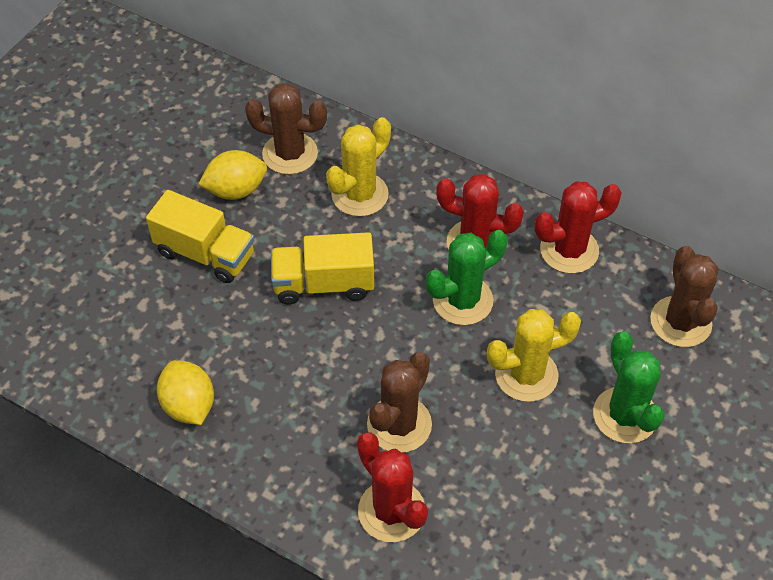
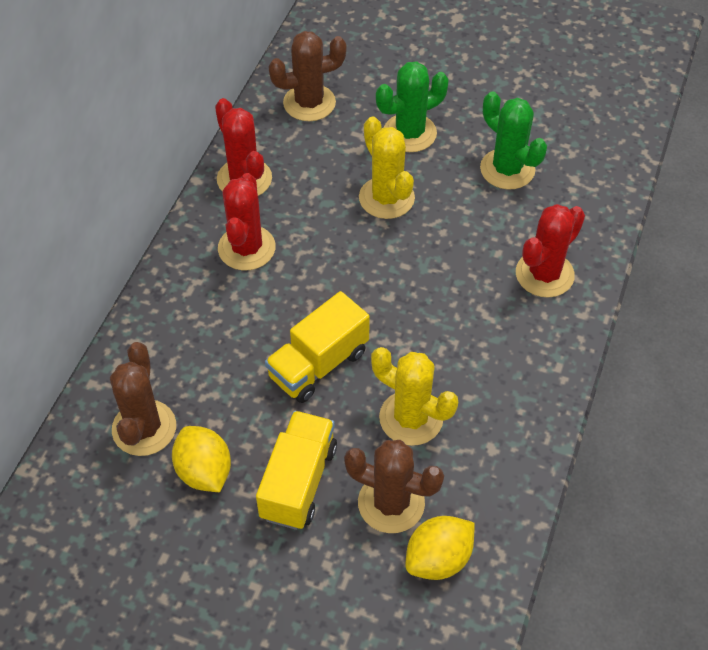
camera: 100 degrees left, 0 degrees up
(189, 405) = (487, 452): yellow lemon -> yellow lemon (438, 559)
(323, 284) = (318, 364): yellow truck -> yellow truck turned 60 degrees clockwise
(360, 194) = (197, 352): yellow cactus -> yellow cactus (411, 418)
(399, 424) = (460, 280): brown cactus -> brown cactus (391, 503)
(462, 300) = (316, 250): green cactus -> green cactus (507, 169)

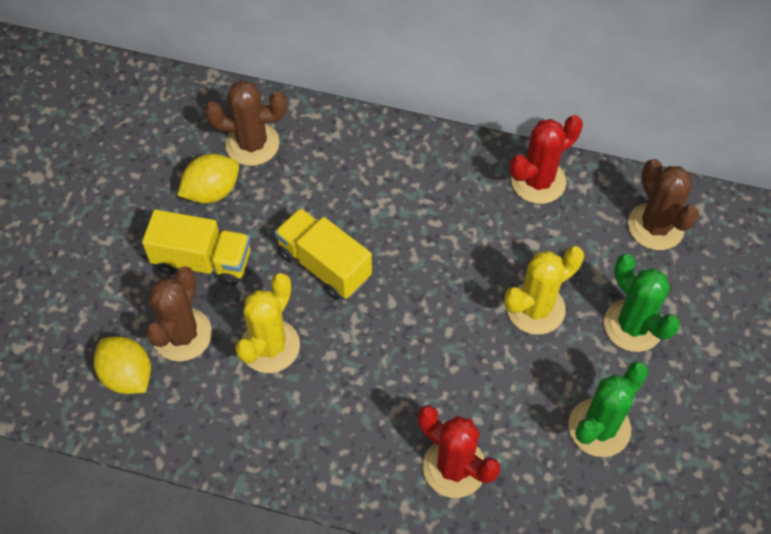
camera: 85 degrees right, 5 degrees up
(246, 248) = (452, 193): red cactus -> none

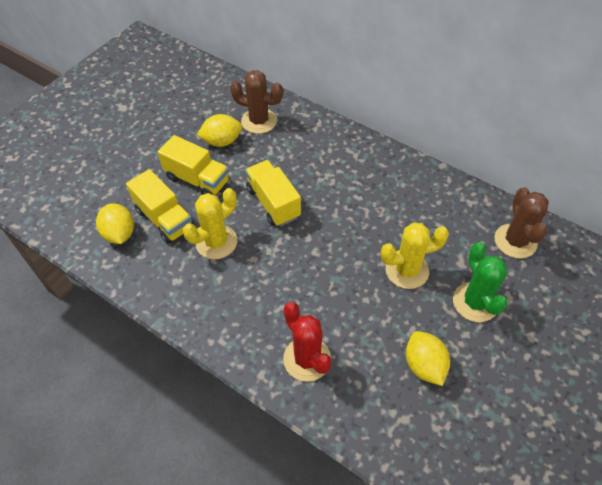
camera: 20 degrees right, 5 degrees down
(182, 335) = (164, 219): brown cactus -> yellow truck
(538, 181) = (439, 190): red cactus -> none
(599, 428) = (424, 365): green cactus -> yellow lemon

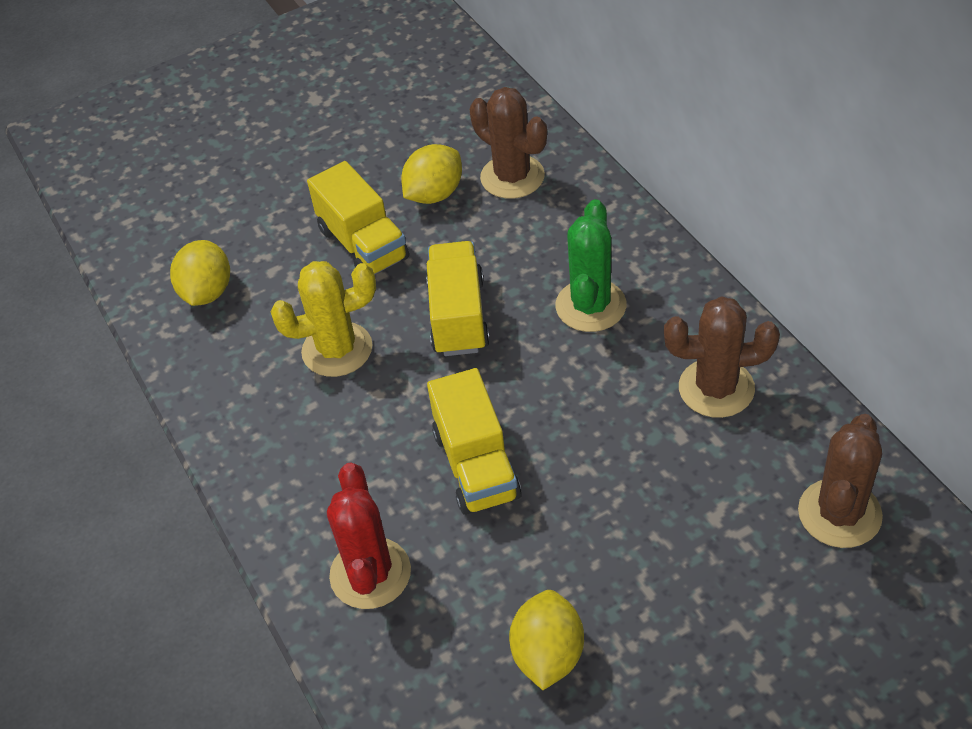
camera: 30 degrees right, 5 degrees down
(164, 219) = (281, 290): yellow truck -> yellow truck (476, 465)
(222, 141) = (434, 194): yellow lemon -> yellow lemon turned 60 degrees counterclockwise
(407, 270) = (612, 496): yellow cactus -> none
(424, 199) = (716, 388): none -> brown cactus
(475, 302) = (698, 589): green cactus -> green cactus (590, 306)

